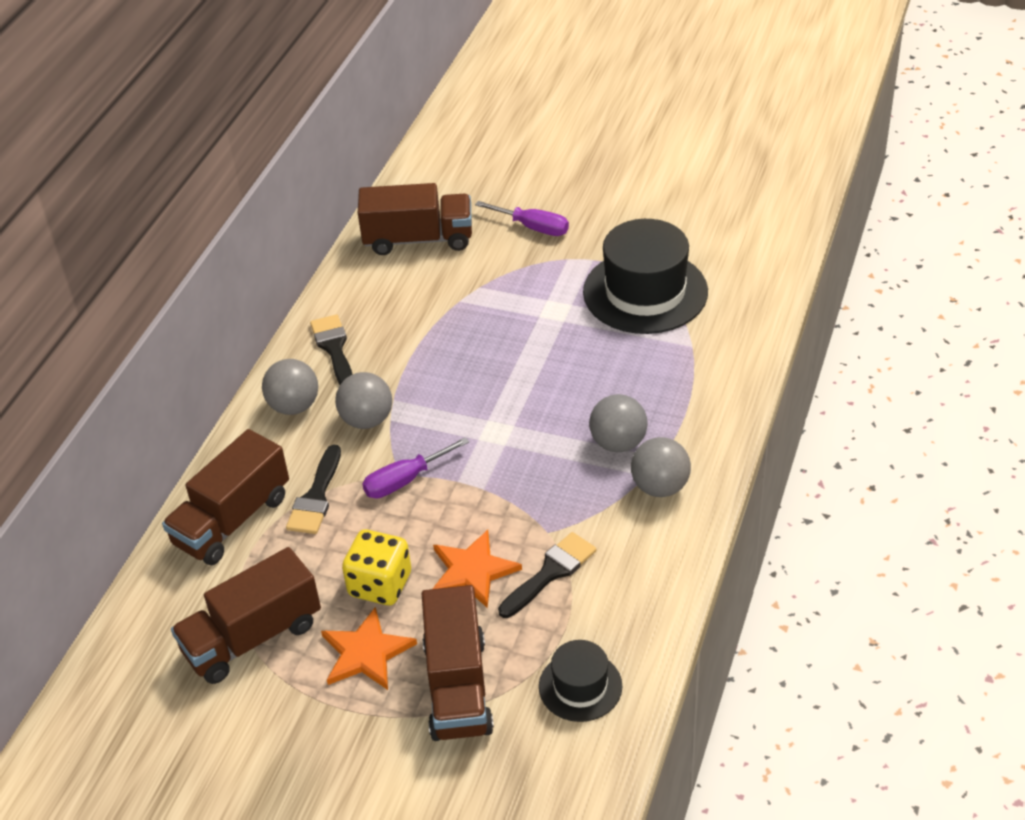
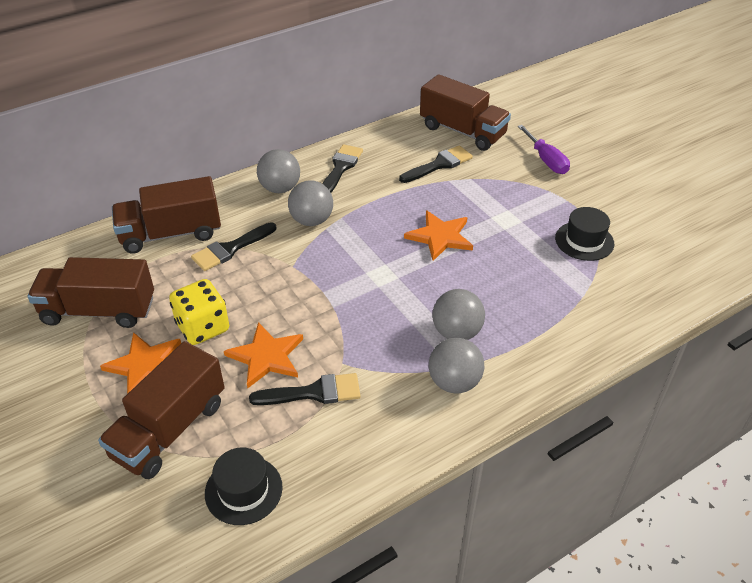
camera: 35 degrees right, 0 degrees up
(405, 480) = (291, 271): purple screwdriver -> none
(433, 289) = (439, 164): none -> black brush
(511, 363) = (440, 237): none -> orange star
(645, 292) = (584, 241): black hat -> black hat, size x0.53

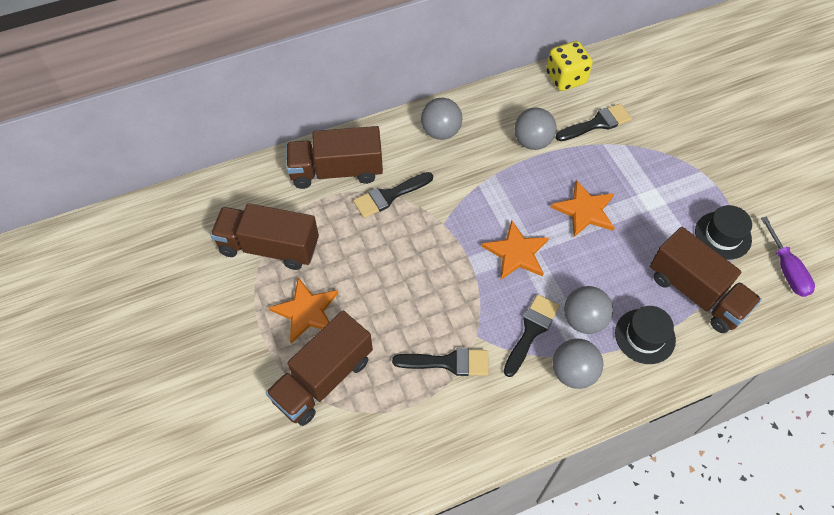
camera: 10 degrees right, 15 degrees up
(203, 327) = (358, 279): yellow dice -> yellow dice (565, 78)
(243, 490) = (380, 448): black hat -> black hat (645, 336)
(266, 356) = (411, 319): orange star -> orange star (516, 253)
(311, 220) = (466, 174): grey ball -> grey ball (532, 141)
(340, 168) = (501, 115): black brush -> black brush (531, 331)
(462, 131) = (626, 84): brown truck -> brown truck (696, 293)
(546, 160) = (704, 132): purple screwdriver -> purple screwdriver (786, 270)

